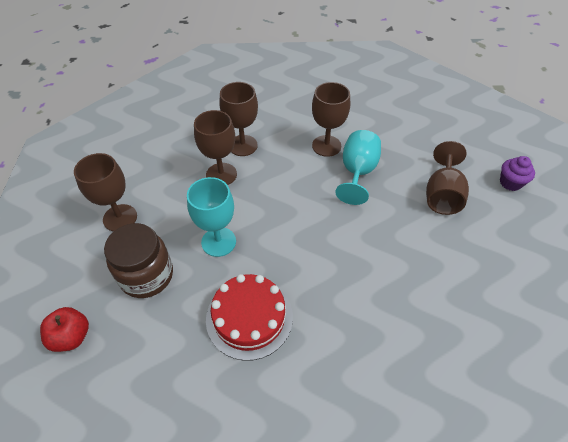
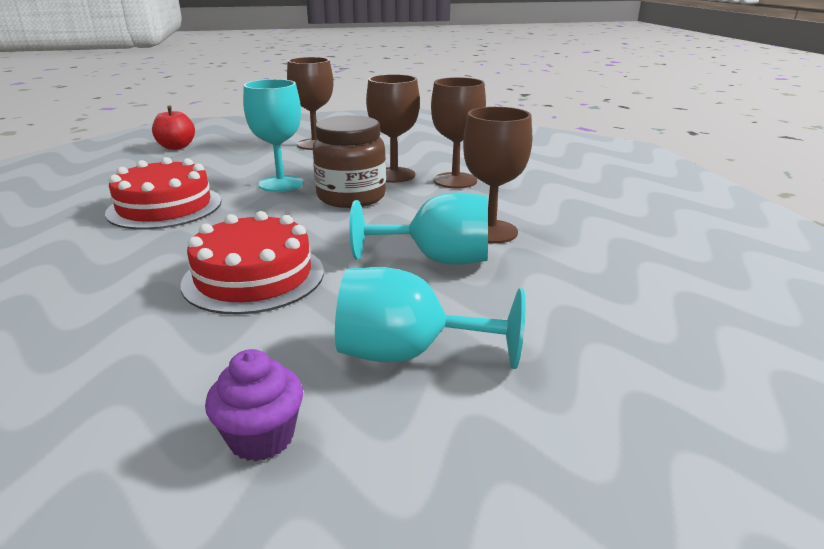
camera: 80 degrees right, 25 degrees down
(147, 275) = (237, 161): brown jar -> brown jar (351, 197)
(371, 252) = (254, 277): none -> red cake
(442, 195) = (407, 354): brown goblet -> turquoise goblet
(510, 183) = (498, 487): purple cupcake -> purple cupcake (261, 437)

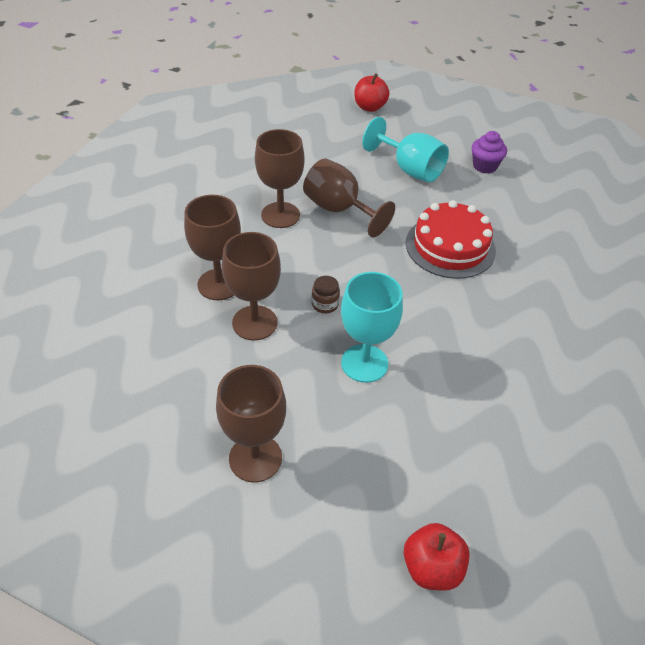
camera: 145 degrees left, 20 degrees up
(165, 207) = (484, 372): red cake -> none
(351, 197) = (325, 304): brown jar -> brown jar, size x0.42
(437, 259) = (339, 210): turquoise goblet -> brown goblet
(671, 468) = (370, 107): none -> red apple

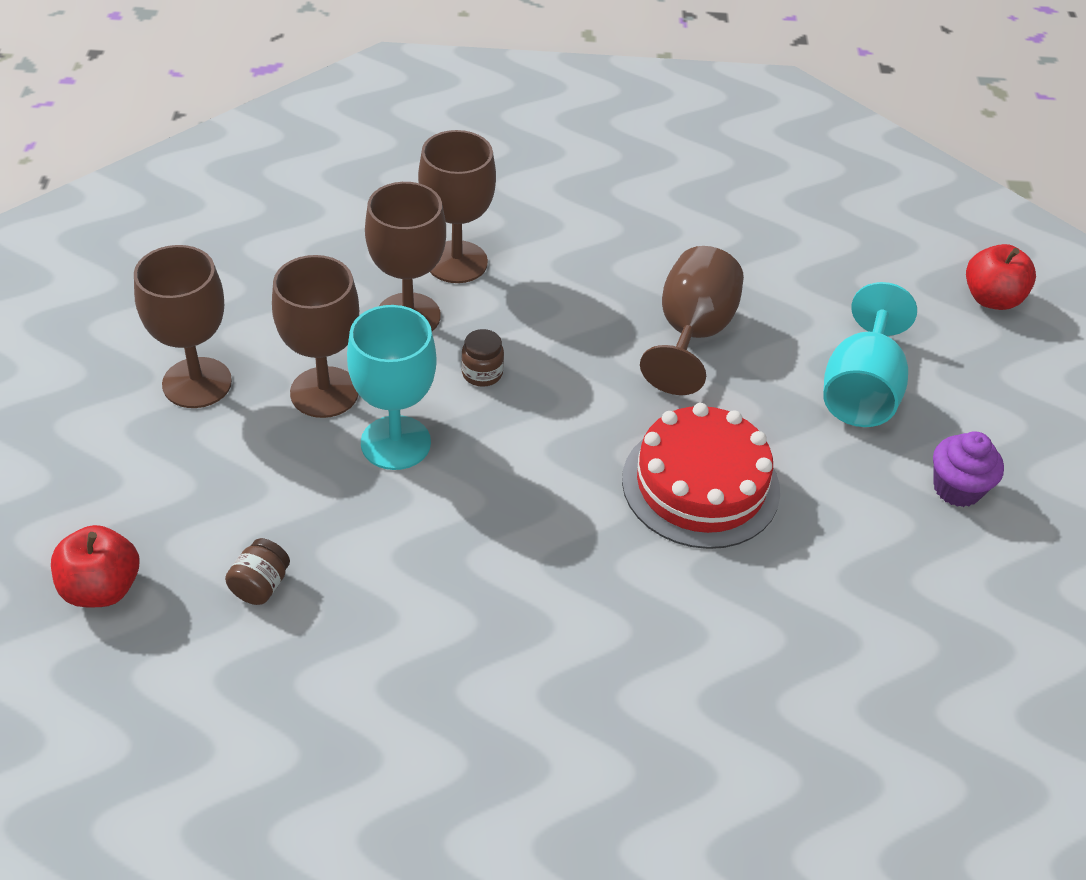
camera: 65 degrees right, 0 degrees up
(280, 215) = (633, 276): brown goblet -> brown goblet (324, 392)
(458, 468) = (260, 585): none -> brown jar

